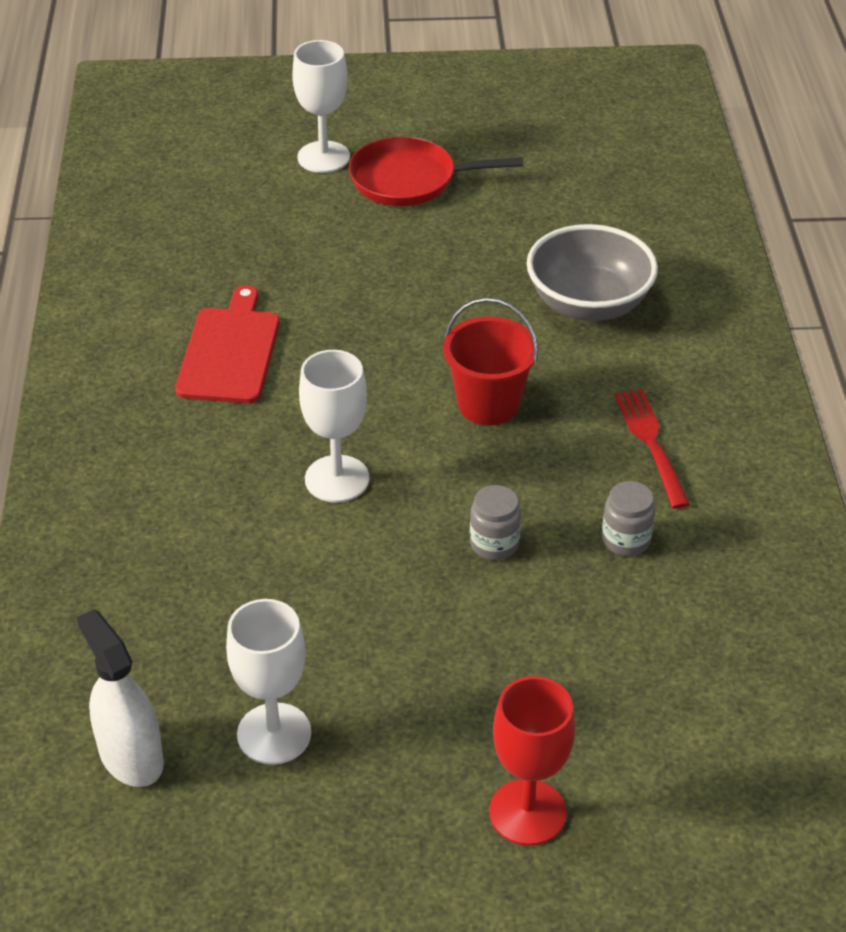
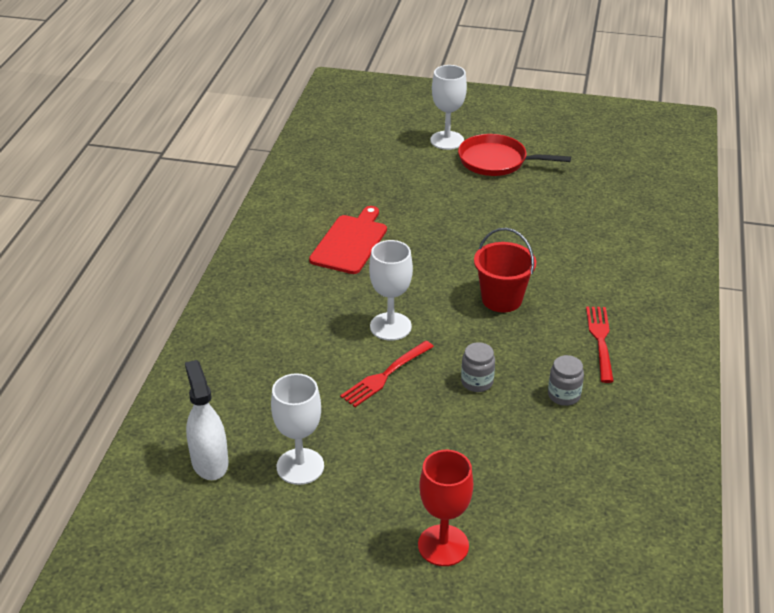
camera: 15 degrees right, 5 degrees down
(355, 560) = (385, 375): none -> red fork
(588, 304) = (587, 251): grey bowl -> none

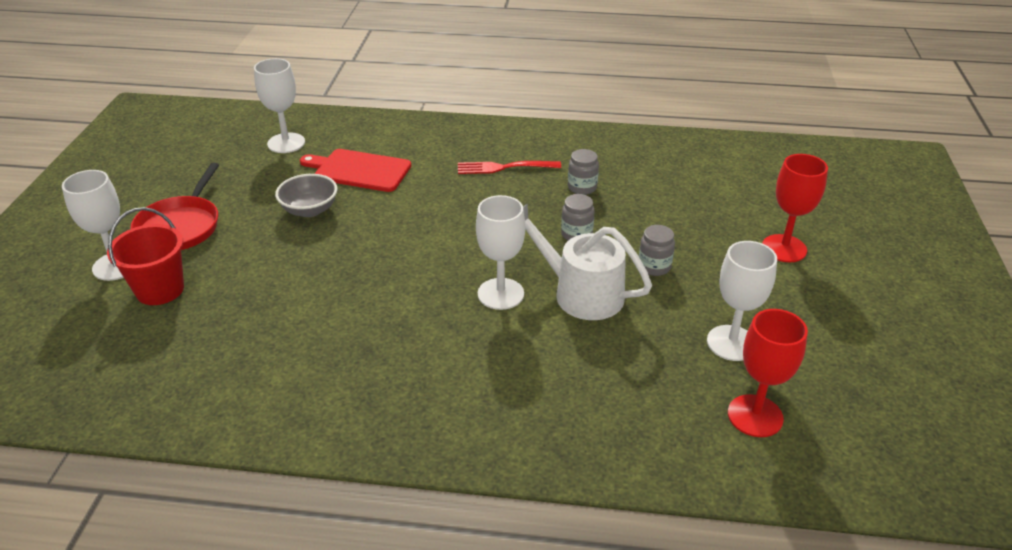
camera: 95 degrees left, 0 degrees up
(209, 462) = (755, 416): white spray bottle -> red goblet
(350, 242) = (338, 337): red cutting board -> red cutting board (359, 170)
(385, 375) = (580, 293): red fork -> white watering can
(420, 431) = (654, 266): none -> grey jar
(501, 299) = (448, 221): red bucket -> red bucket (160, 290)
(520, 221) = (309, 210): none -> grey bowl
(633, 202) = (286, 143): none -> white goblet

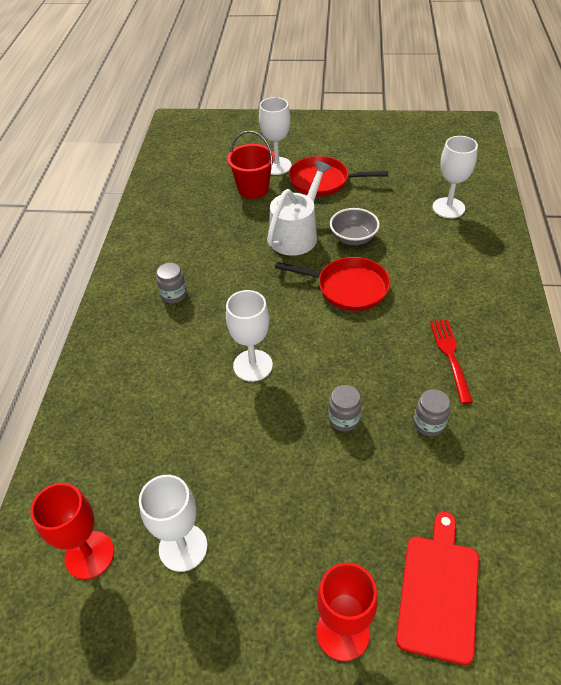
camera: 90 degrees right, 10 degrees up
(359, 170) = (418, 257): red cutting board -> red cutting board (439, 591)
(393, 219) = (348, 287): none -> red pan
(580, 293) = (255, 423): white watering can -> white watering can (296, 234)
(654, 266) = (297, 486): grey jar -> grey jar (174, 295)

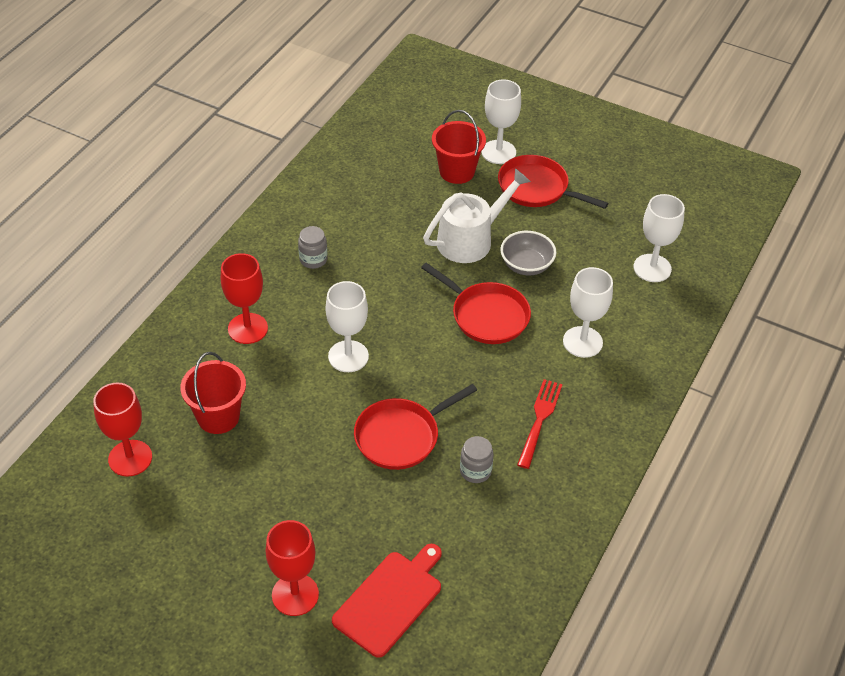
camera: 20 degrees right, 0 degrees up
(146, 376) = (248, 328): none -> red goblet
(161, 471) = (218, 417): none -> red bucket
(183, 547) = (205, 483): white goblet -> white goblet (582, 342)
(344, 419) = (401, 436): grey jar -> red pan

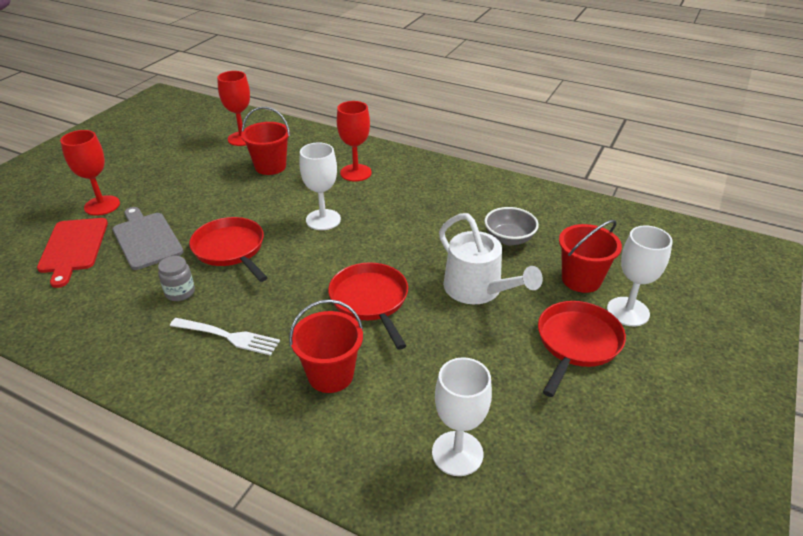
camera: 90 degrees right, 10 degrees down
(313, 259) = (435, 198): grey jar -> none
(375, 524) = (146, 239): none -> grey cutting board
(390, 600) = (73, 248): red cutting board -> red cutting board turned 45 degrees clockwise
(486, 315) = (370, 300): red pan -> red pan turned 120 degrees clockwise
(526, 265) = (446, 331): grey bowl -> grey bowl (509, 239)
(539, 420) = (228, 336): red fork -> white fork
(582, 342) = (330, 375): white goblet -> red bucket

